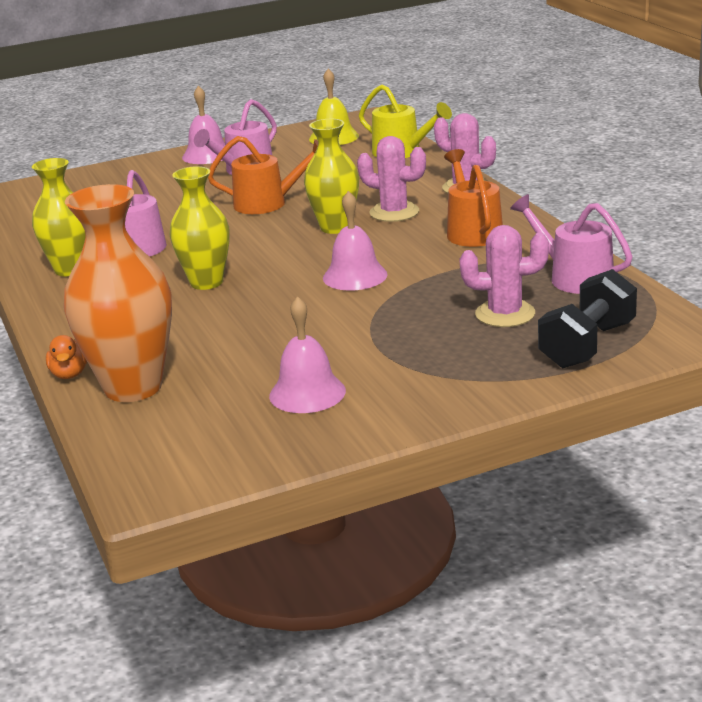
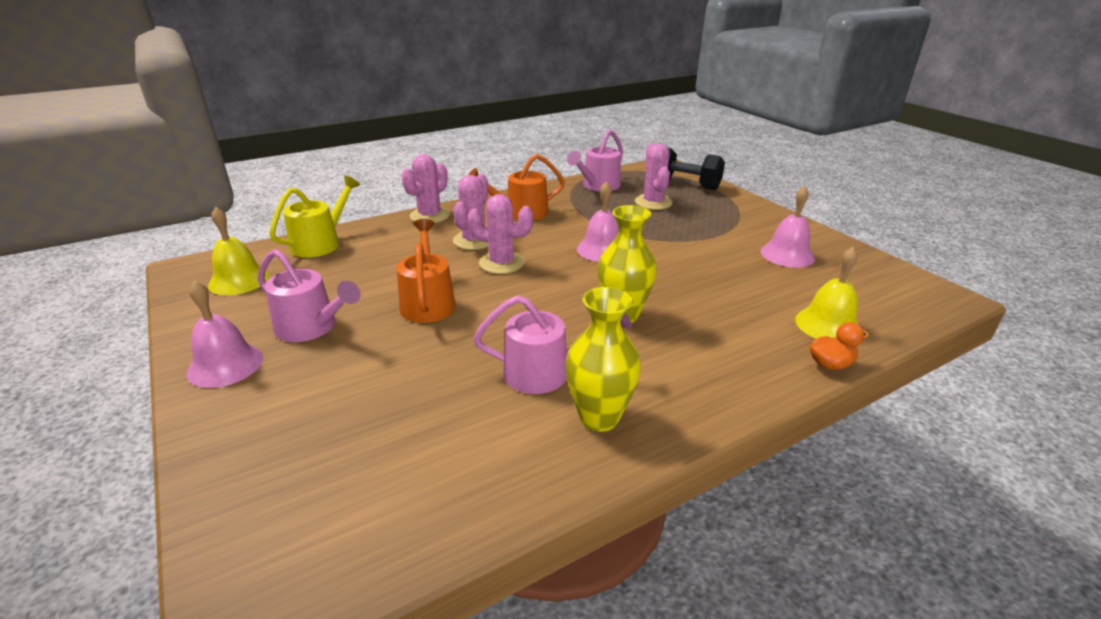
camera: 100 degrees left, 5 degrees up
(133, 387) = (828, 325): orange vase -> yellow bell
(335, 227) = (501, 263): yellow vase -> pink cactus

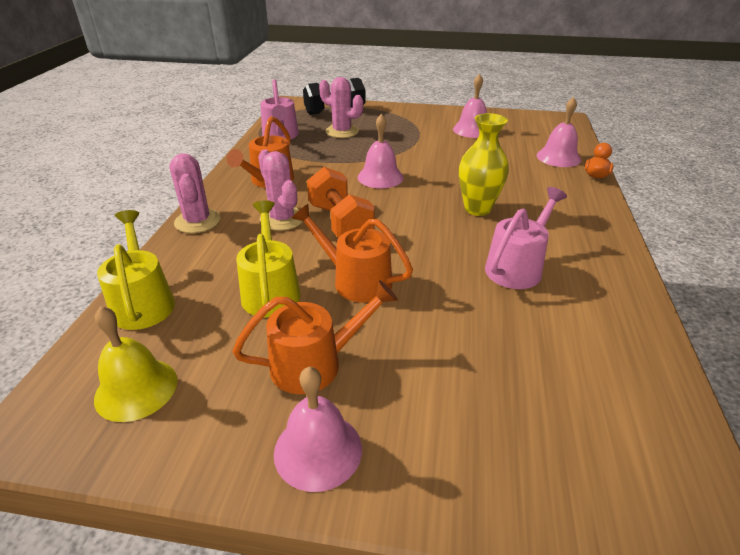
camera: 50 degrees left, 5 degrees up
(311, 327) = (315, 363): pink watering can -> orange watering can
(377, 276) = (270, 291): none -> yellow watering can
(501, 263) = (340, 222): pink cactus -> orange dumbbell
(599, 417) = (586, 269): yellow vase -> none
(828, 325) = (558, 157): yellow bell -> pink bell

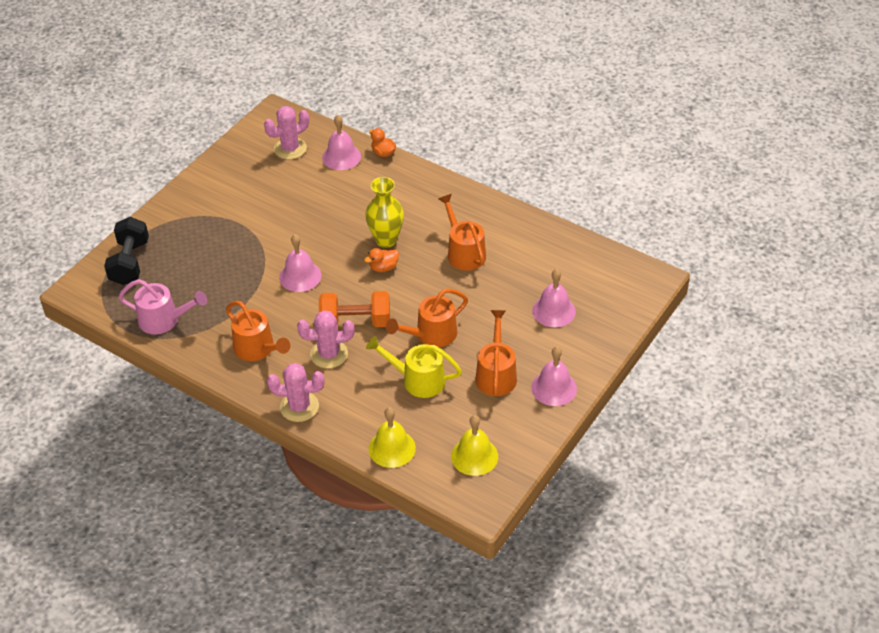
camera: 65 degrees left, 10 degrees up
(143, 302) = (392, 448): yellow watering can -> yellow bell
(342, 131) = (188, 272): pink cactus -> pink cactus (290, 149)
(435, 218) = (383, 267): none -> orange duck
(472, 130) = (252, 182): pink bell -> pink bell (554, 311)
(517, 267) = (464, 252): pink watering can -> orange watering can

